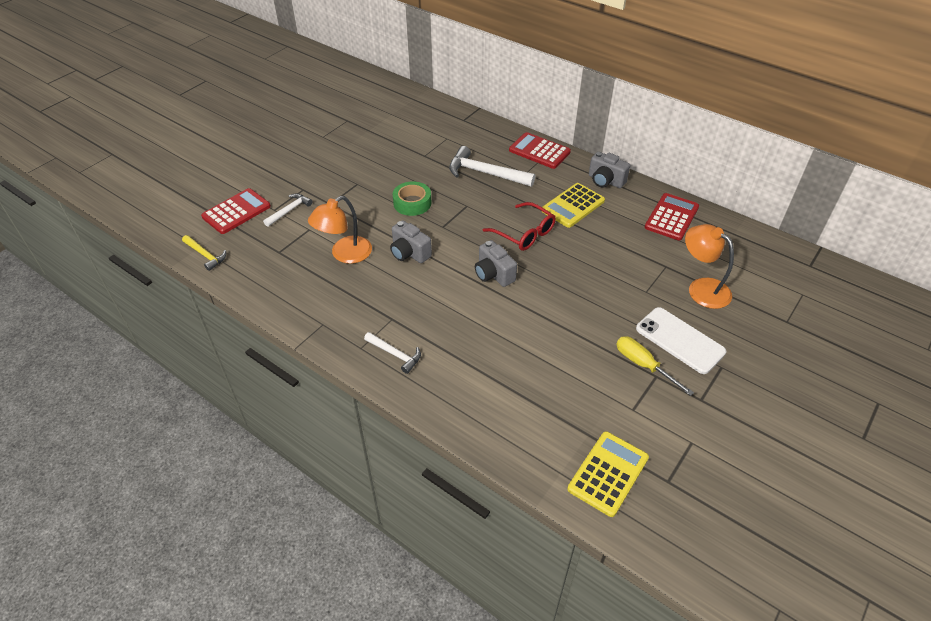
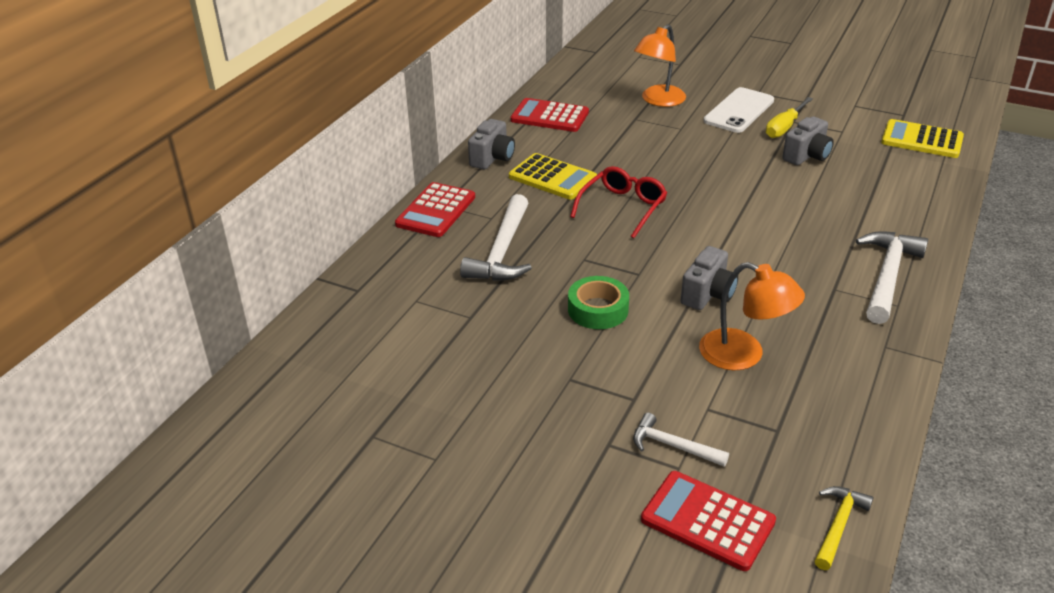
camera: 100 degrees left, 10 degrees down
(395, 354) = (887, 276): white hammer -> white hammer, size x1.77
(493, 274) = (710, 222): grey camera -> grey camera (807, 156)

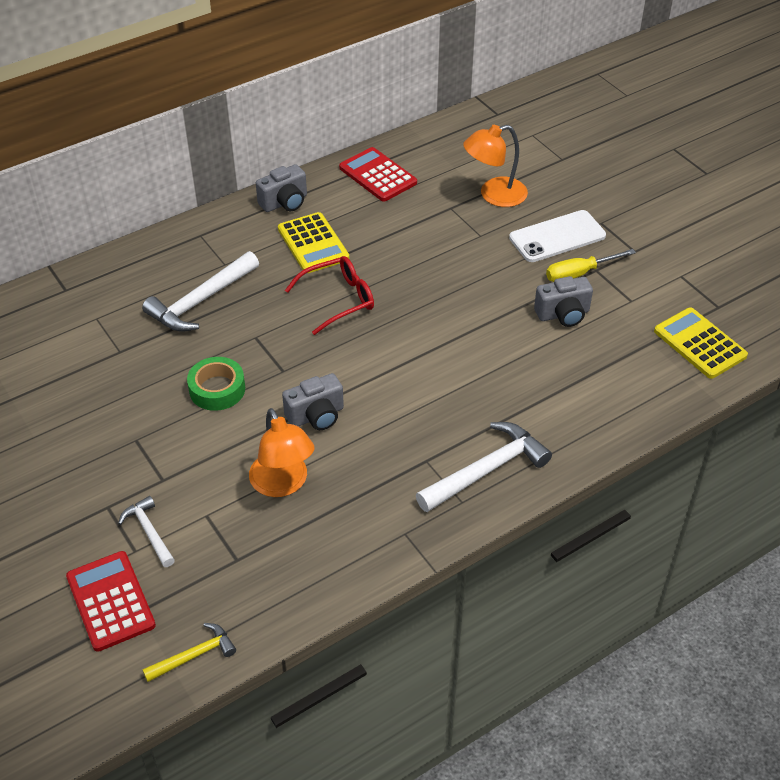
camera: 30 degrees right, 10 degrees up
(436, 211) = (189, 238): red calculator -> none

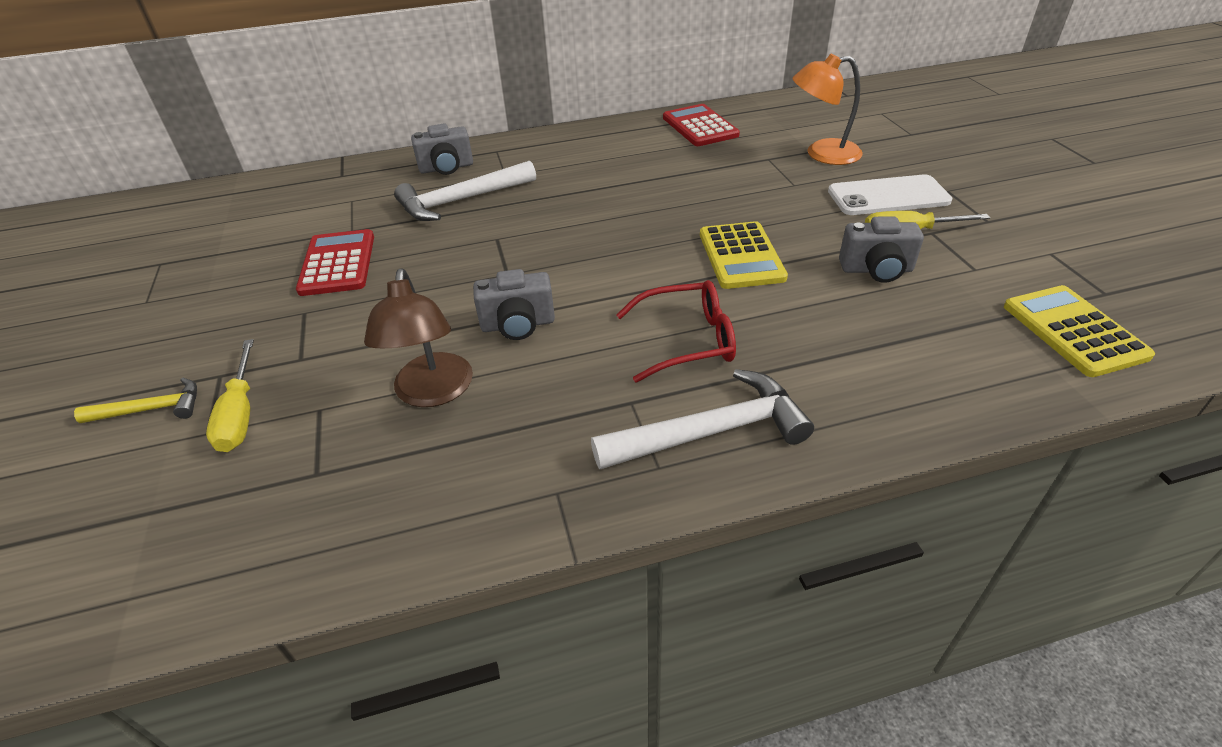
camera: 20 degrees right, 5 degrees down
(110, 601) = (130, 489): red calculator -> red calculator (338, 263)
(149, 532) = (240, 414): white hammer -> yellow screwdriver
(194, 655) = (166, 597): yellow hammer -> yellow hammer (151, 409)
(217, 389) = (424, 279): green tape -> none
(283, 484) = (433, 392): orange lamp -> brown lamp
(285, 202) = (594, 136): grey camera -> grey camera (446, 168)
(313, 244) = (604, 170): yellow calculator -> yellow calculator (741, 256)
(338, 300) = (606, 219): red glasses -> red glasses (687, 340)

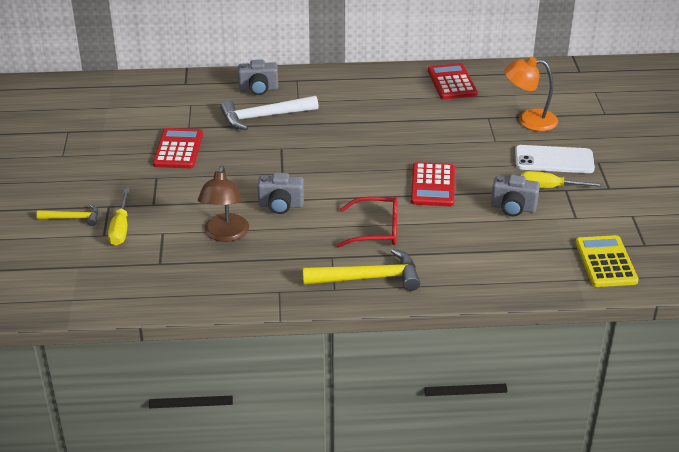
camera: 10 degrees right, 5 degrees down
(710, 432) = (368, 278): white hammer -> yellow hammer
(741, 256) = (433, 185): yellow calculator -> red calculator

